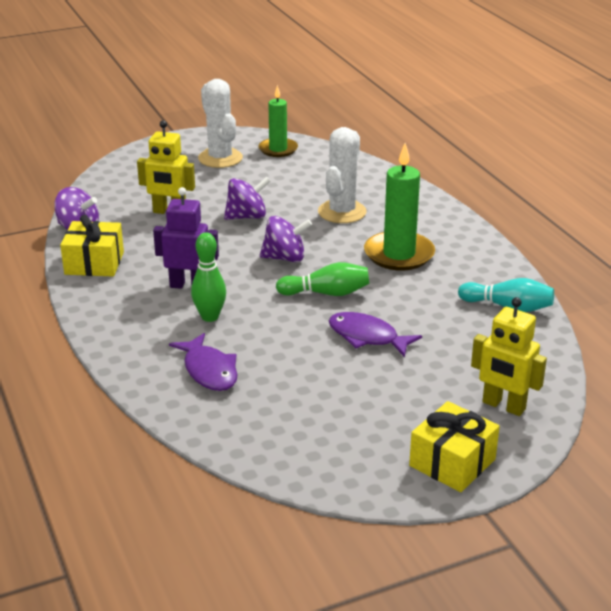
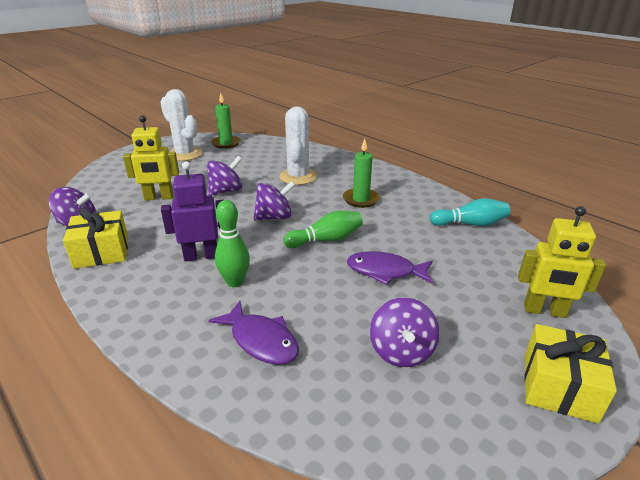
camera: 20 degrees left, 0 degrees up
(329, 406) = (401, 351): none -> purple spinning top
(399, 254) = (361, 199): green candle -> green candle, size x0.66

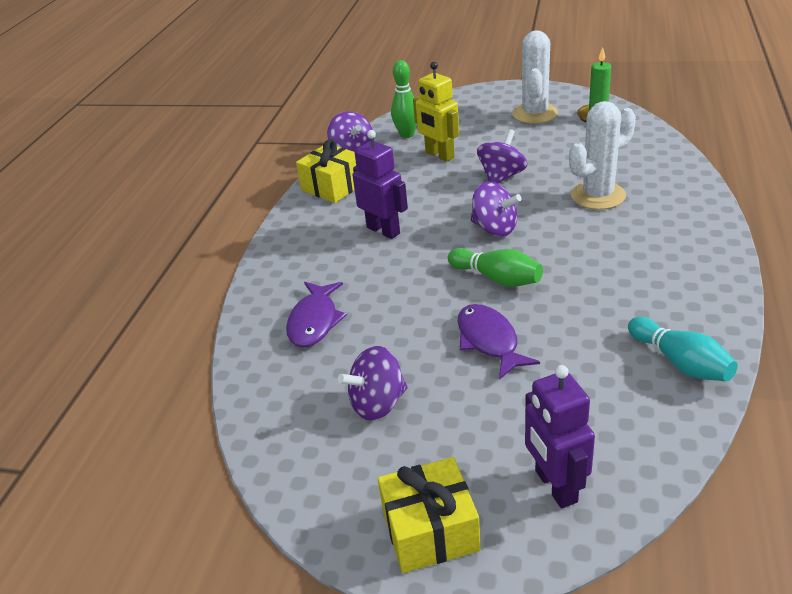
camera: 60 degrees right, 5 degrees up
(226, 191) = (501, 177): purple spinning top -> purple spinning top turned 75 degrees counterclockwise
(235, 282) = (370, 267): green bowling pin -> green bowling pin (407, 134)
(361, 199) = (613, 259): green candle -> none
(544, 311) = (555, 486): yellow robot -> purple robot

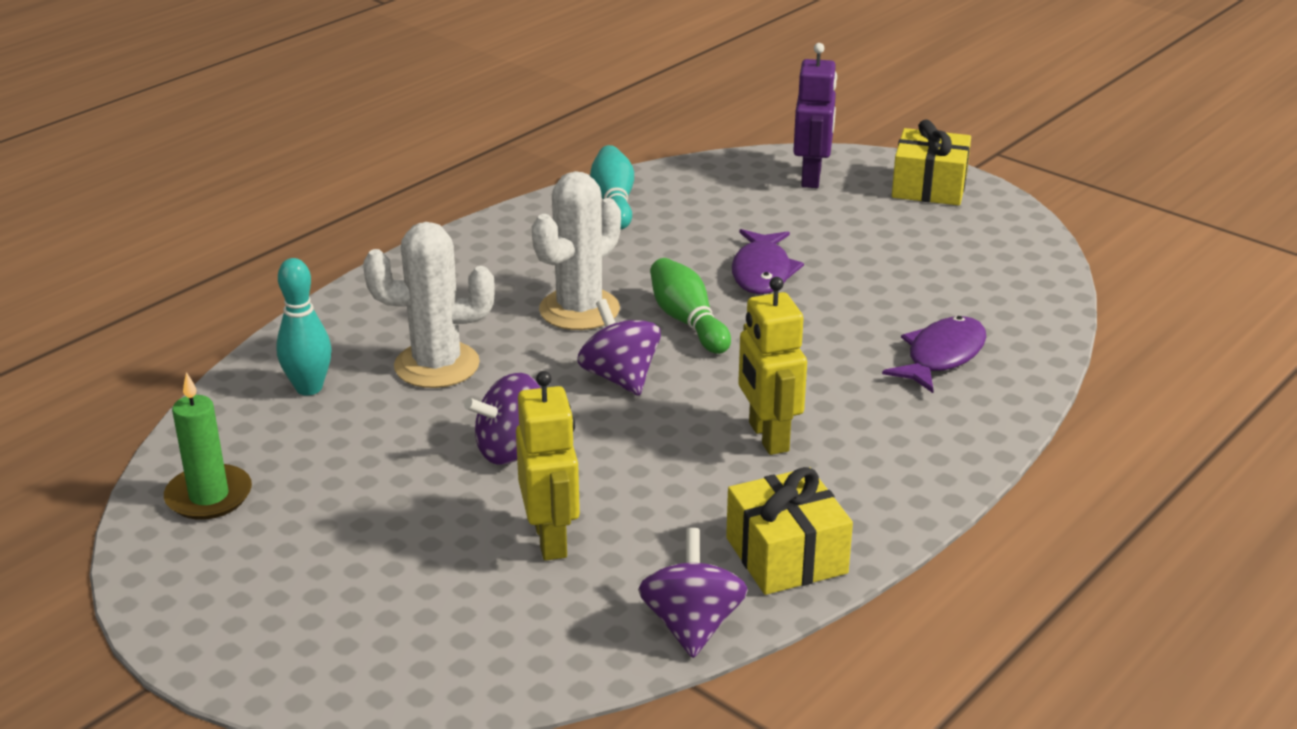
camera: 155 degrees left, 5 degrees down
(378, 404) = (917, 265): purple spinning top -> none
(383, 230) = (768, 437): purple robot -> yellow robot
(407, 134) = (552, 623): green bowling pin -> none
(535, 114) = (283, 556): white cactus -> white cactus (579, 310)
(638, 162) = (309, 388): none -> turquoise bowling pin

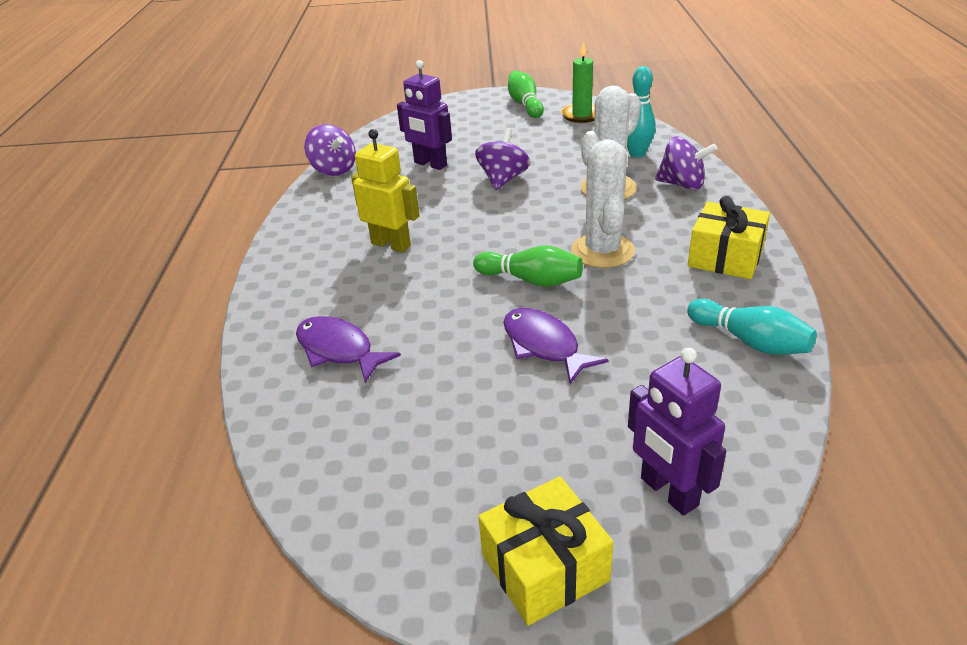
camera: 140 degrees right, 5 degrees up
(216, 580) = (525, 104): none -> green bowling pin
(551, 539) = (430, 164): yellow robot -> purple robot
(620, 377) = (512, 230): purple spinning top -> purple spinning top (682, 184)
(786, 555) = (321, 205): yellow gift -> yellow gift (725, 257)
(941, 356) = (338, 350): purple fish -> purple fish turned 135 degrees clockwise

